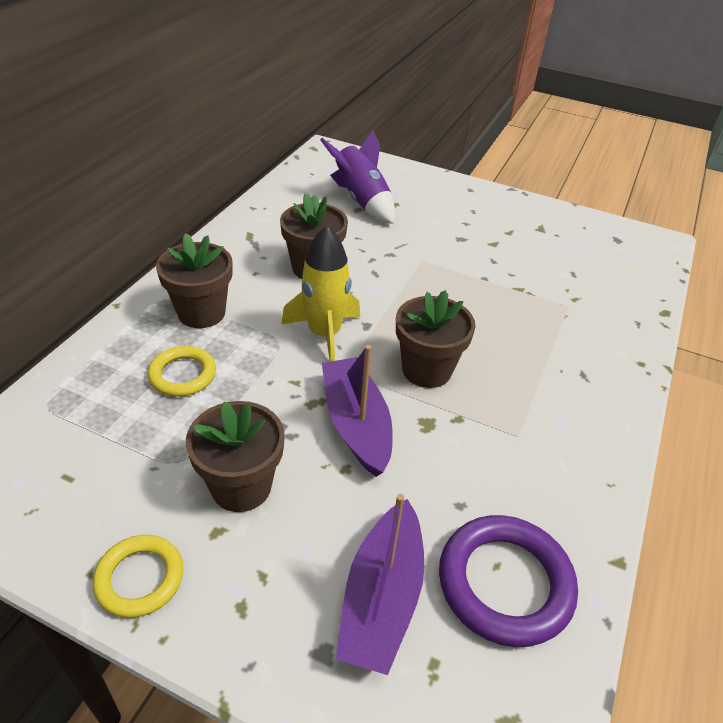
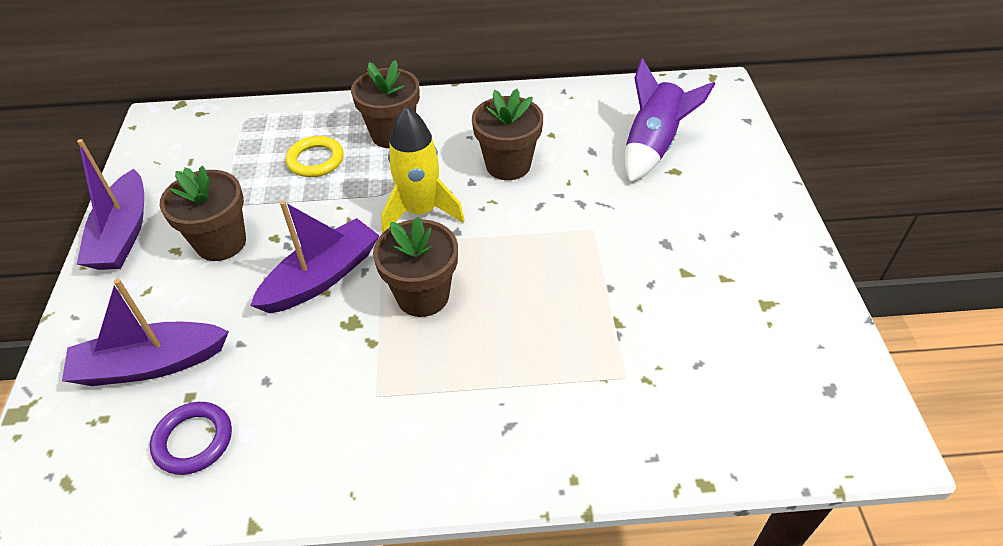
camera: 65 degrees right, 5 degrees up
(140, 578) = (123, 234): yellow ring -> purple boat
(505, 583) = (193, 440): purple ring -> purple ring, size x0.62

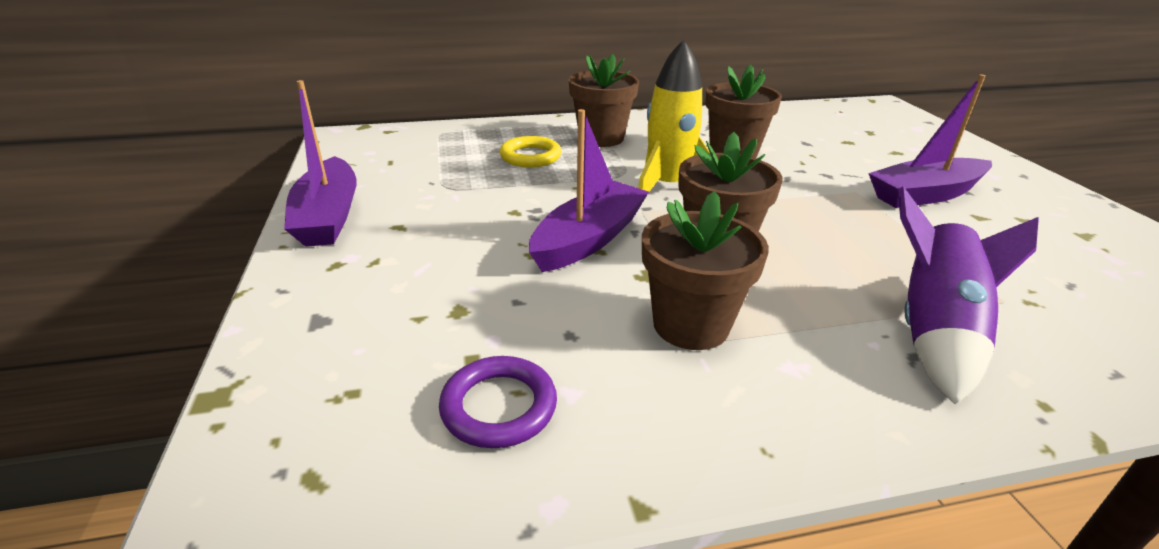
camera: 10 degrees left, 15 degrees down
(150, 364) = (404, 329): purple boat -> purple boat (925, 195)
(221, 243) = (453, 218): brown flower pot -> brown flower pot (691, 325)
(653, 147) = (861, 138): purple rocket -> purple rocket (933, 333)

